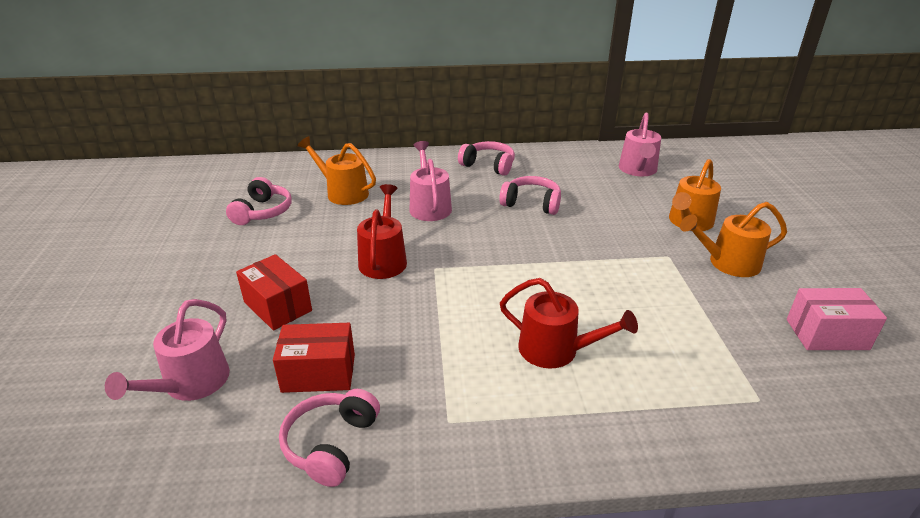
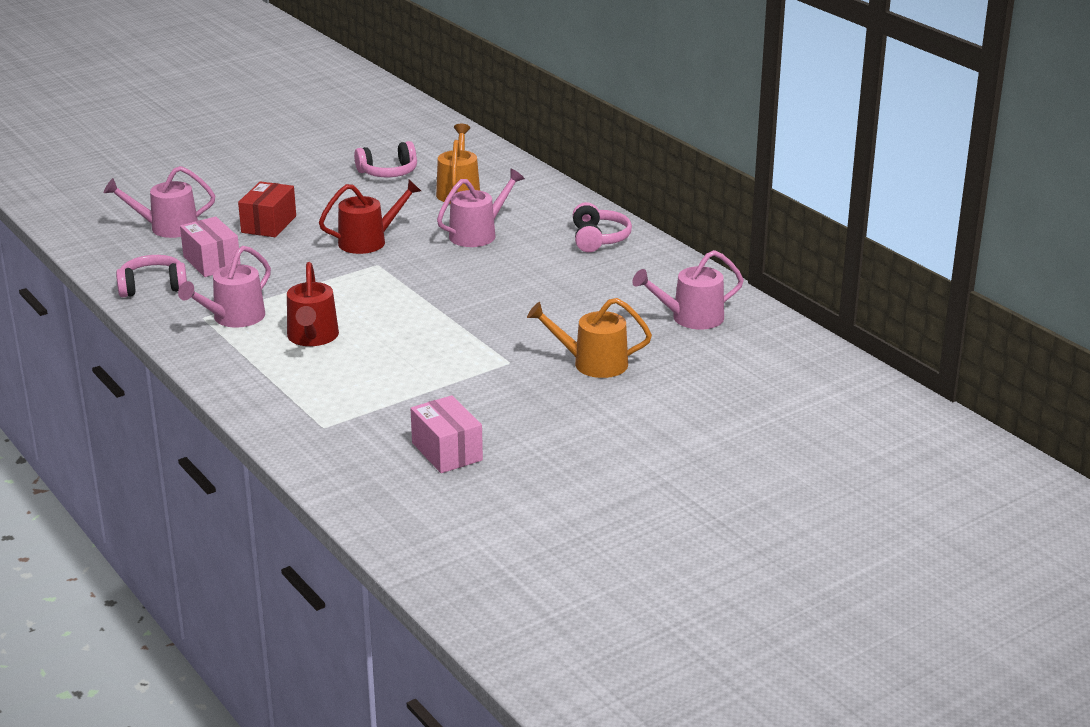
camera: 60 degrees right, 5 degrees down
(319, 373) = (212, 262): red box -> pink box
(470, 395) = (234, 318): none -> pink watering can
(531, 203) = (539, 278): pink headphones -> none
(728, 263) = (528, 393): orange watering can -> none

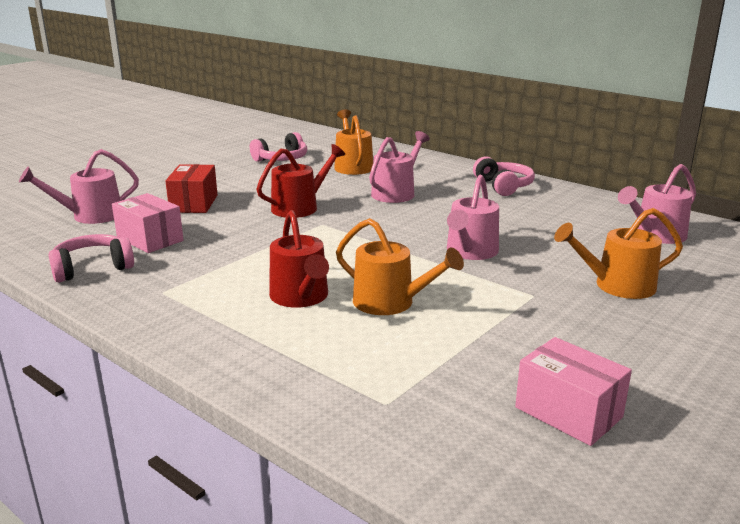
camera: 15 degrees left, 5 degrees down
(234, 318) = (199, 288): pink watering can -> pink watering can (470, 252)
(383, 352) = (390, 303): none -> orange watering can

